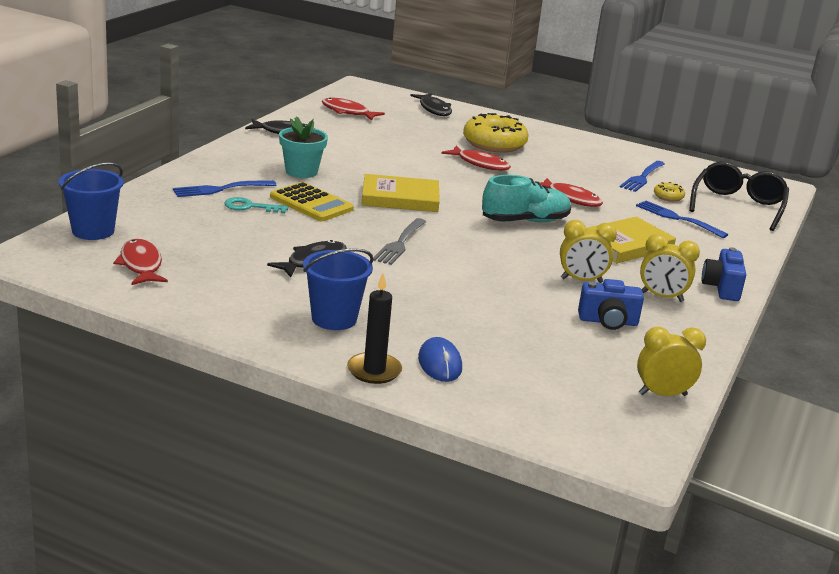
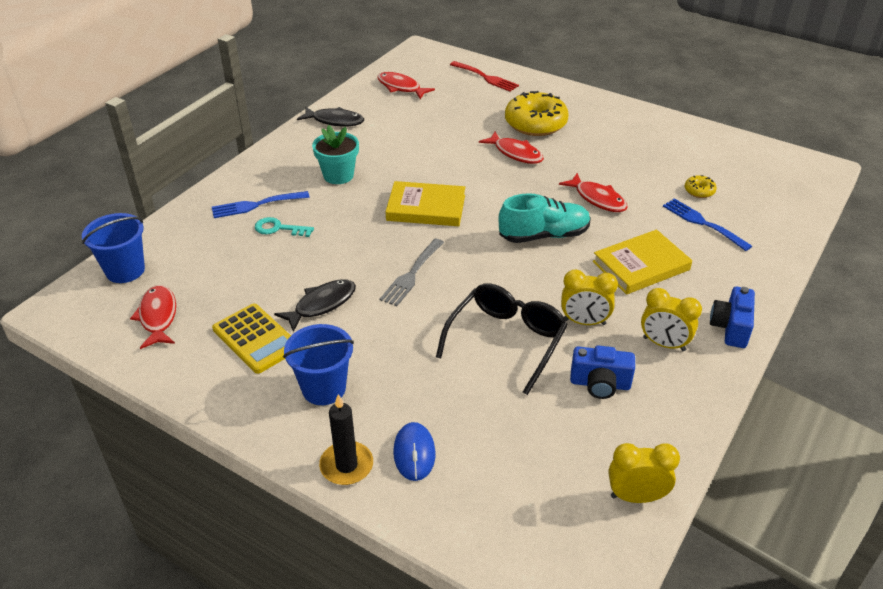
camera: 10 degrees right, 15 degrees up
(311, 203) = (338, 220): yellow calculator -> yellow calculator (256, 339)
(434, 109) = (486, 77): black fish -> red fork
(642, 177) = (677, 163): blue fork -> none
(738, 206) = (771, 200): black glasses -> black glasses (506, 340)

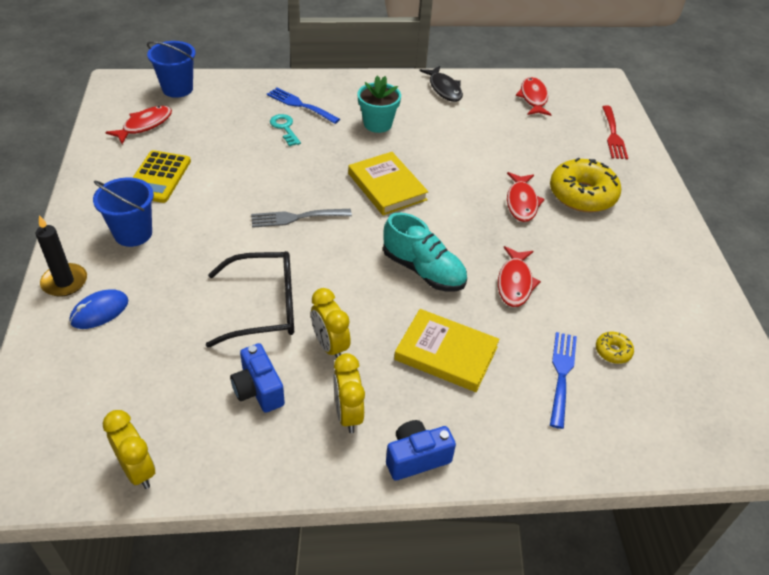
camera: 50 degrees right, 5 degrees up
(321, 304) = (220, 189): black fish -> none

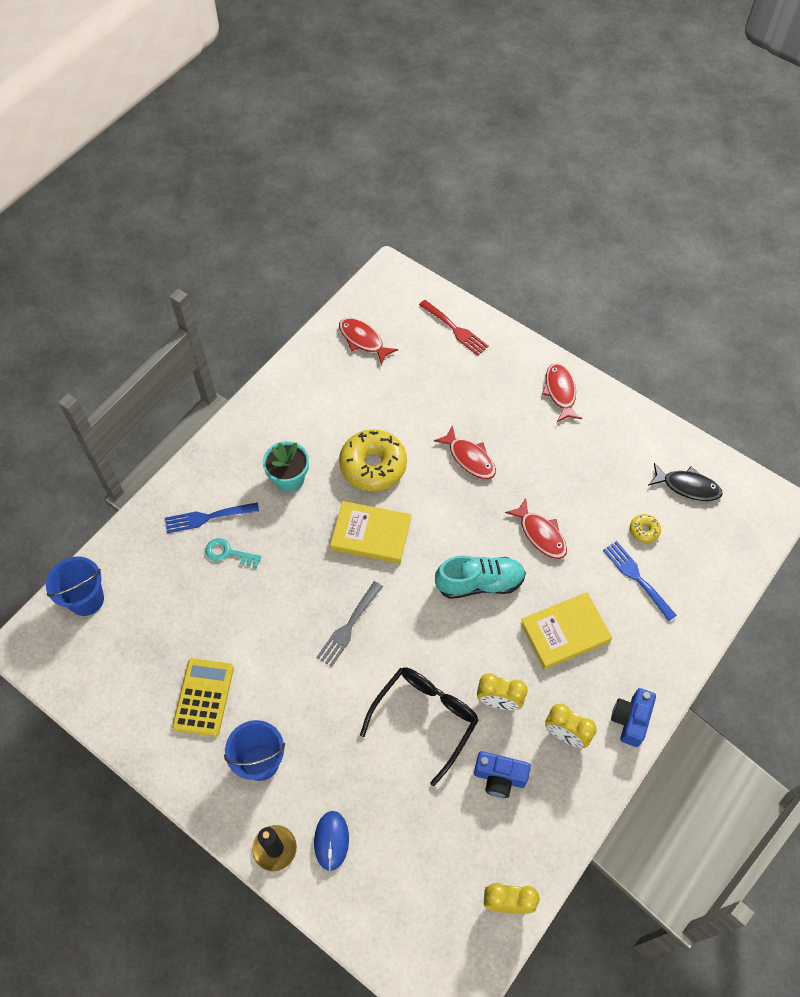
camera: 45 degrees left, 15 degrees up
(144, 125) = (117, 662): red fish -> red fish (560, 392)
(158, 177) = (203, 697): yellow calculator -> yellow calculator turned 135 degrees counterclockwise
(444, 89) = (290, 392): black fish -> black fish (687, 486)
(582, 195) = (497, 412): yellow donut -> yellow donut (373, 466)

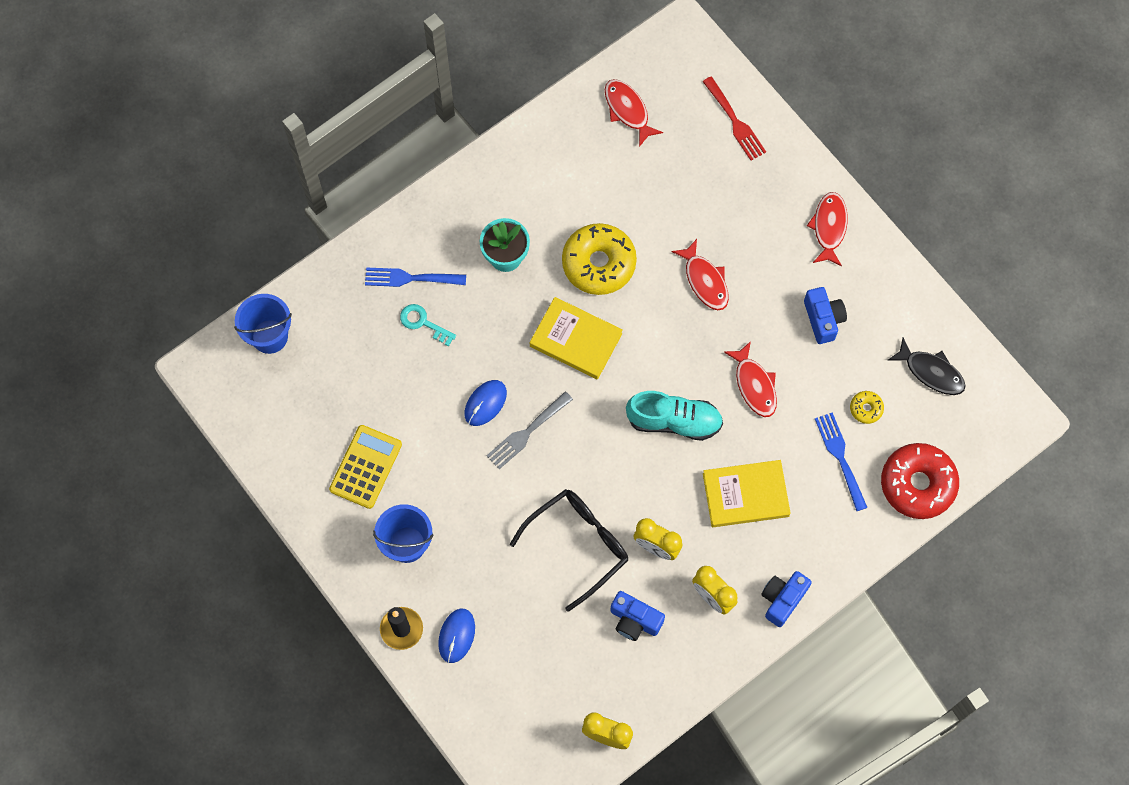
camera: 15 degrees right, 10 degrees up
(303, 610) = (485, 403): none -> blue mouse
(581, 466) = (823, 319): none -> blue camera
(712, 584) = (917, 484): none -> red donut

